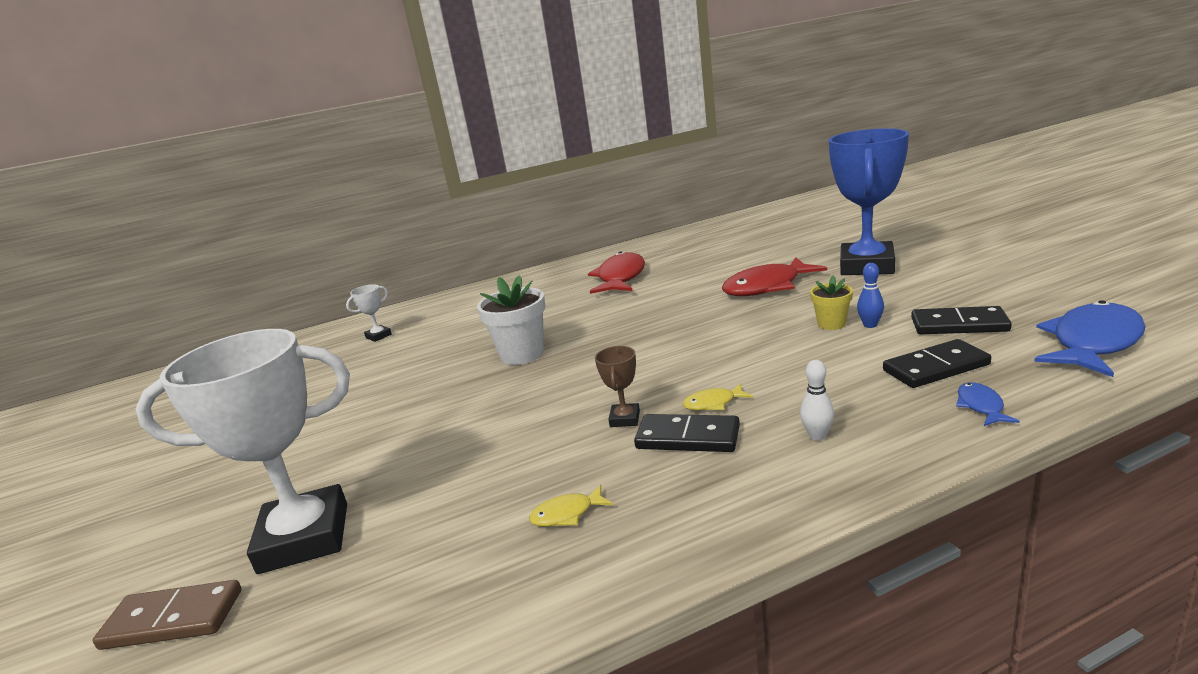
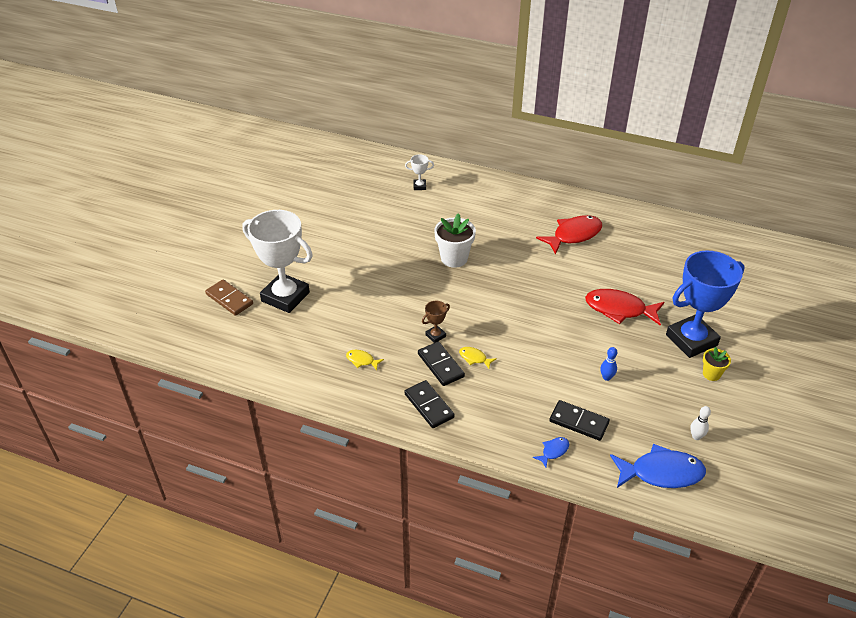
camera: 40 degrees right, 20 degrees up
(817, 436) = (479, 407): white bowling pin -> white bowling pin (696, 436)
(831, 324) = (594, 361): yellow flower pot -> yellow flower pot (711, 374)
(959, 325) = (638, 413): black domino -> black domino (429, 406)

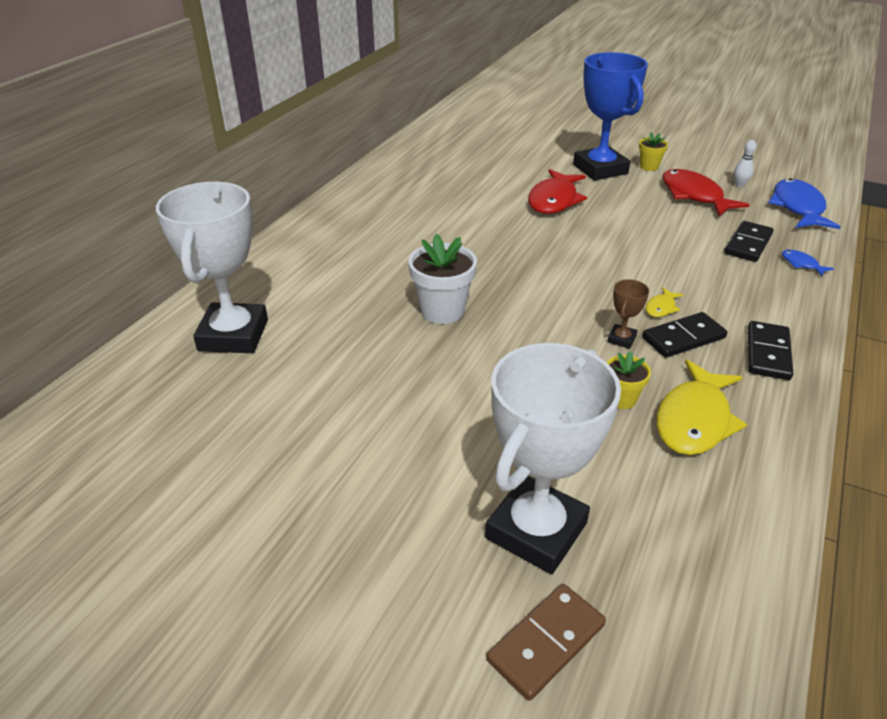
camera: 85 degrees left, 5 degrees down
(362, 360) = (694, 420): yellow fish -> yellow fish, size x2.17
(378, 331) = (621, 399): none -> yellow flower pot
(419, 186) = (233, 335): white trophy -> white trophy, size x2.44
(429, 406) = (767, 353): black domino -> black domino turned 45 degrees counterclockwise
(435, 335) = (621, 339): brown trophy -> brown trophy turned 60 degrees clockwise
(573, 235) = (409, 213): red fish -> red fish (694, 196)
(606, 377) = (670, 220): blue bowling pin -> none

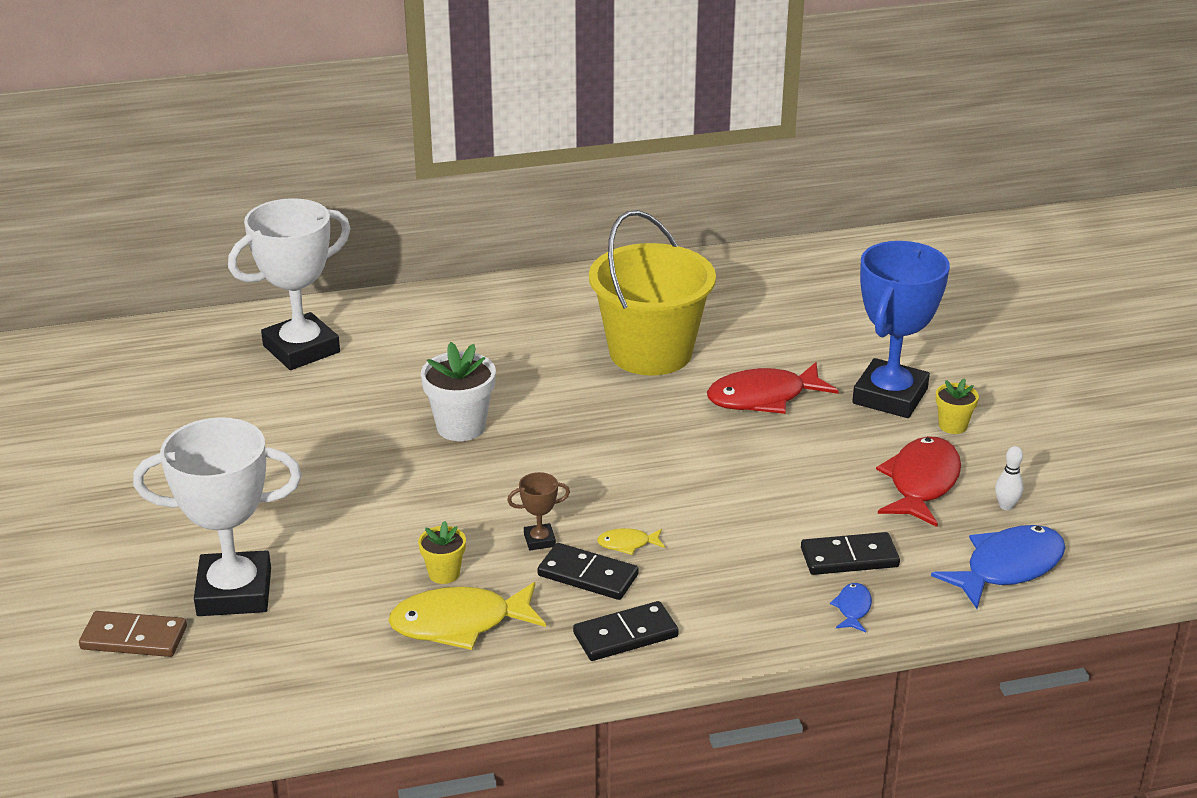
camera: 50 degrees right, 5 degrees down
(456, 211) = (650, 352): none -> yellow bucket

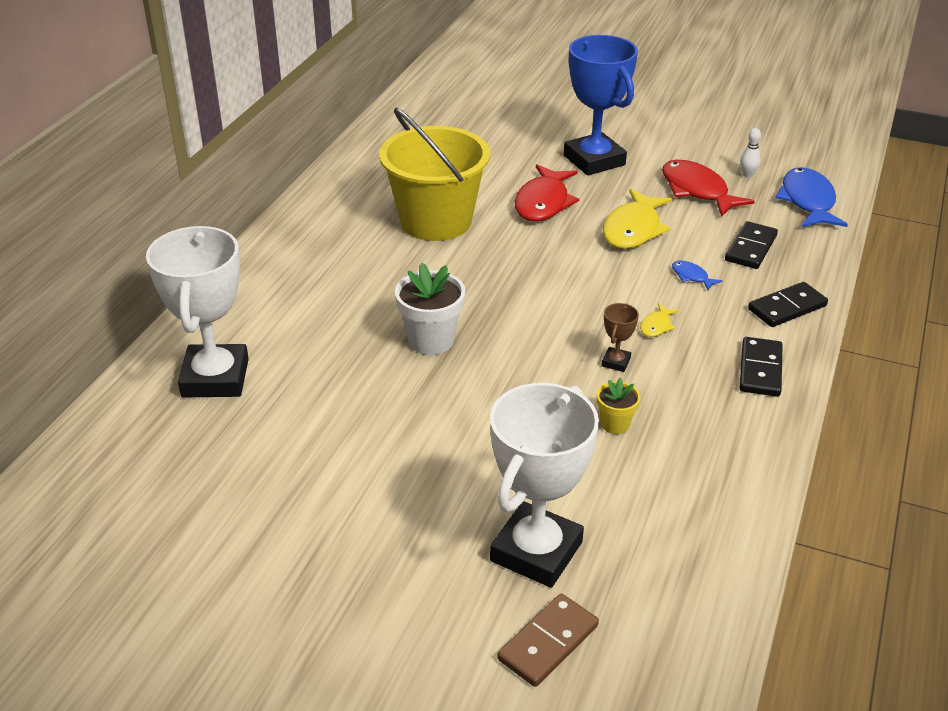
camera: 55 degrees left, 5 degrees up
(459, 623) = (684, 441): yellow fish -> yellow fish (633, 229)
(587, 575) = (678, 358): black domino -> black domino (787, 308)
(853, 608) = (804, 269): blue fish -> blue fish (691, 276)
(952, 426) = (649, 155): yellow flower pot -> none

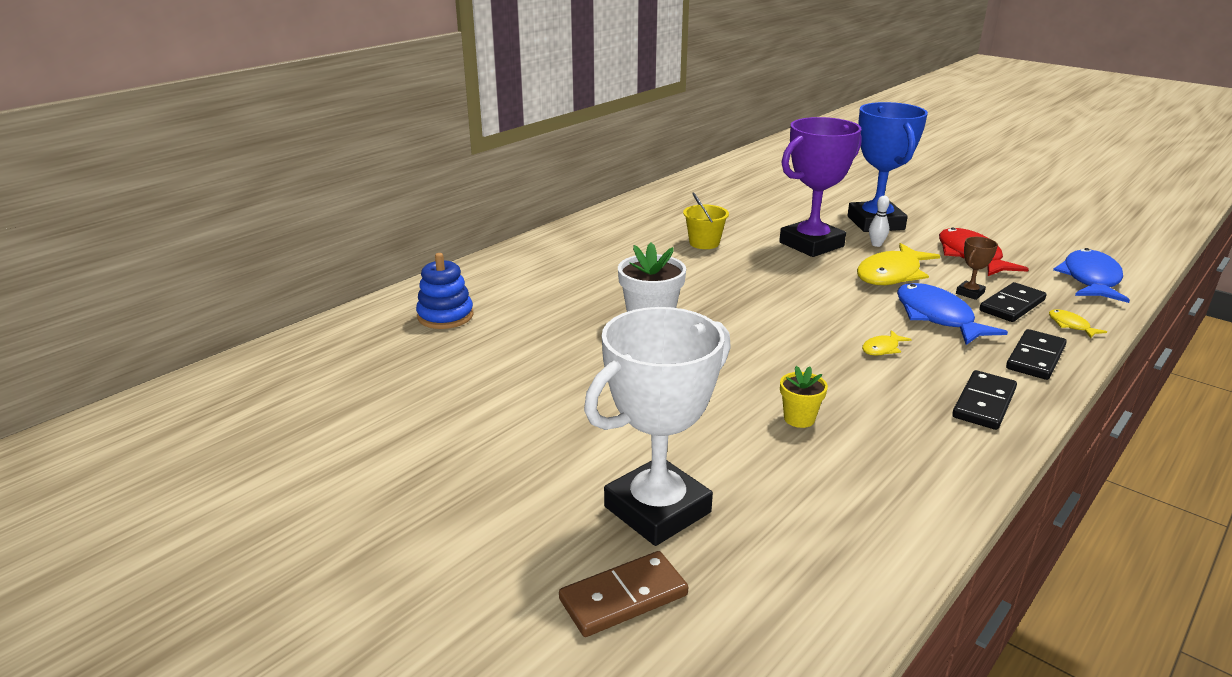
camera: 20 degrees right, 10 degrees down
(215, 378) = (445, 316): white trophy -> blue stacking toy
(436, 221) = (704, 243): yellow bucket -> yellow bucket, size x0.45
(543, 203) = (811, 244): red fish -> purple trophy
(616, 362) = (825, 369): brown trophy -> brown trophy (970, 293)
(691, 276) = (937, 317): blue fish -> blue fish, size x2.17
(747, 175) = (1030, 252): white bowling pin -> white bowling pin (876, 244)
(787, 308) = (1035, 358): black domino -> black domino turned 45 degrees counterclockwise
(805, 262) = (1070, 325): none -> yellow fish

